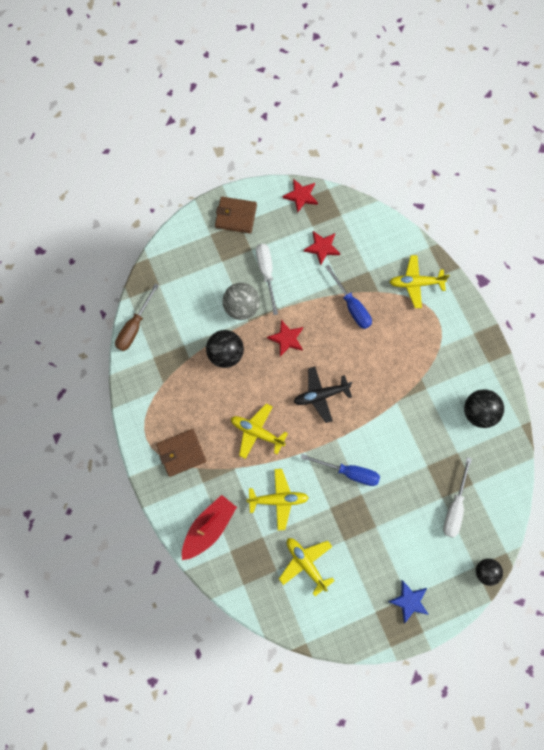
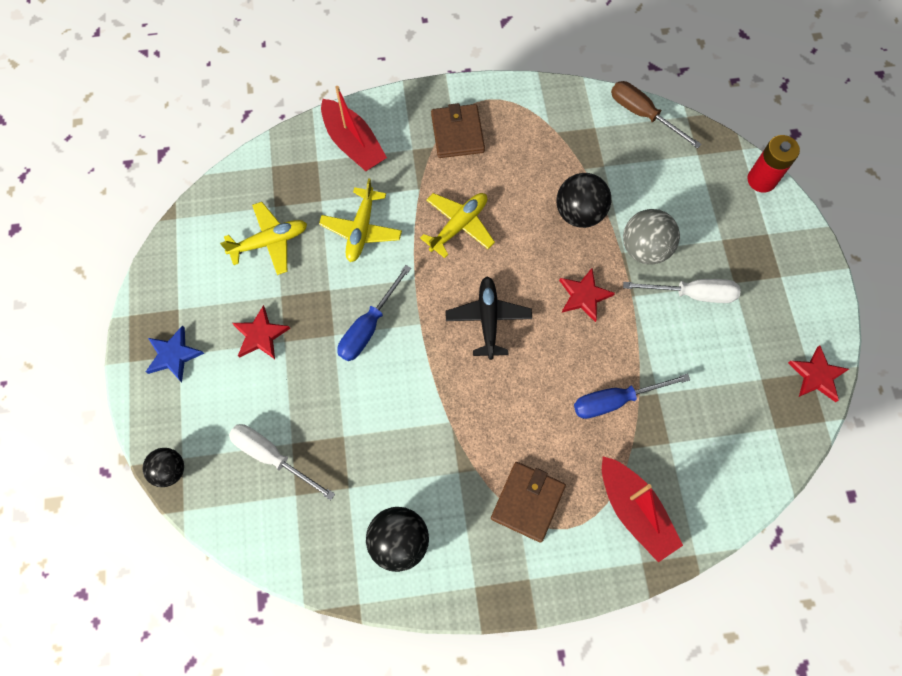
camera: 105 degrees right, 5 degrees down
(170, 243) = (761, 180): none -> red battery
(236, 216) = (793, 274): brown wallet -> brown wallet (527, 502)
(322, 247) = (721, 383): red star -> red star (260, 335)
(415, 283) = (634, 511): yellow plane -> red boat

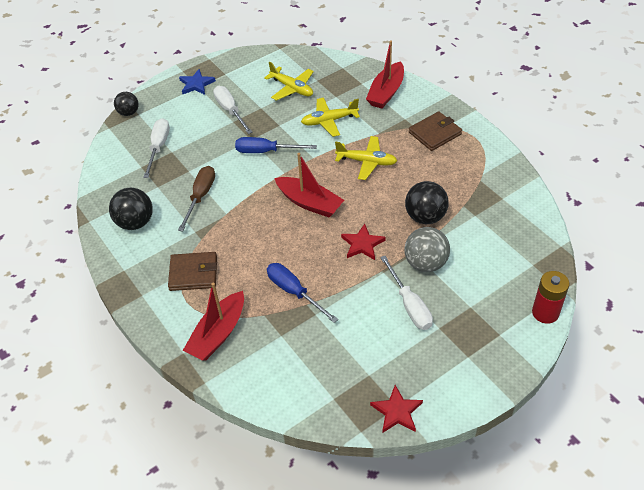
camera: 65 degrees right, 20 degrees down
(260, 335) = (230, 110): red star -> white screwdriver
(488, 319) = (309, 203): black plane -> red boat
(643, 114) = (538, 220): brown screwdriver -> brown screwdriver (200, 196)

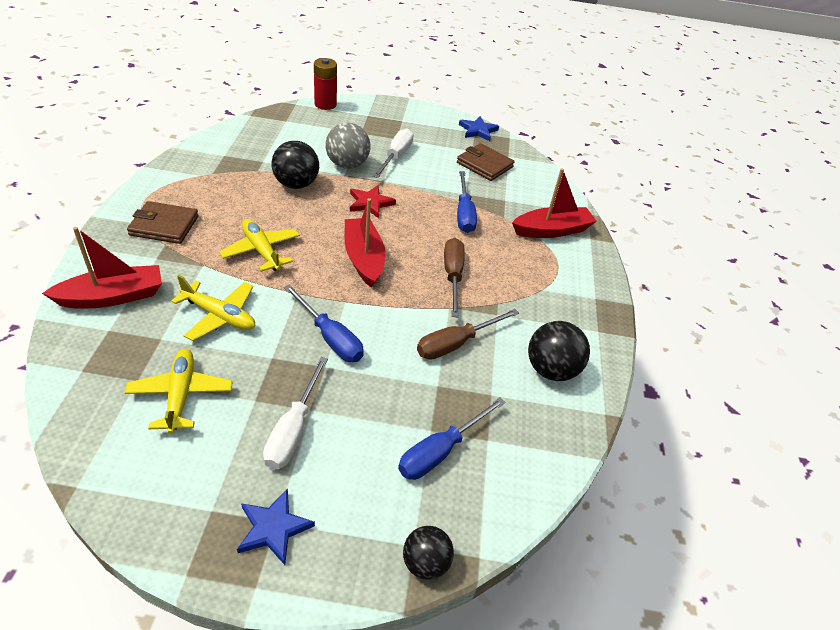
camera: 145 degrees left, 5 degrees down
(159, 147) = (440, 451): white screwdriver -> blue screwdriver
(193, 273) = (533, 281): brown wallet -> brown wallet (484, 165)
(246, 235) = (453, 276): none -> brown screwdriver
(397, 411) = (478, 130): red star -> blue star

